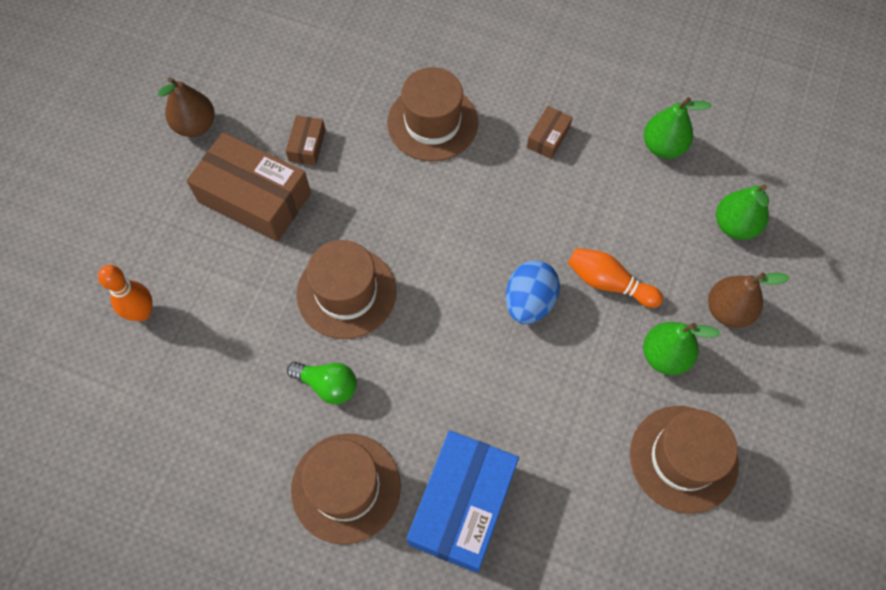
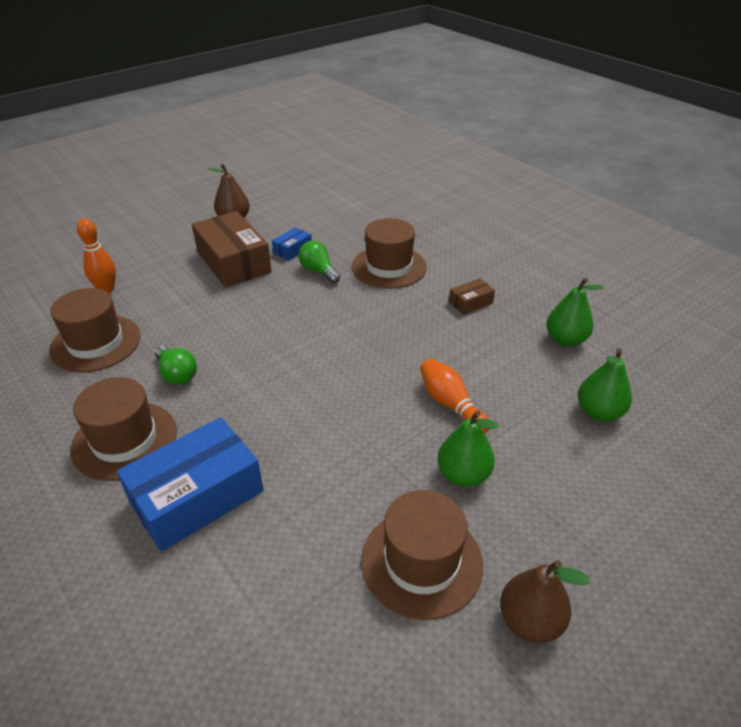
camera: 30 degrees right, 25 degrees down
(307, 145) = (292, 250): brown box -> blue box
(346, 292) = (242, 330): brown hat -> brown hat (95, 343)
(362, 166) = (318, 271): none -> green light bulb
(529, 302) = (373, 389): blue egg -> none
(728, 310) = (550, 468): brown pear -> brown pear (530, 621)

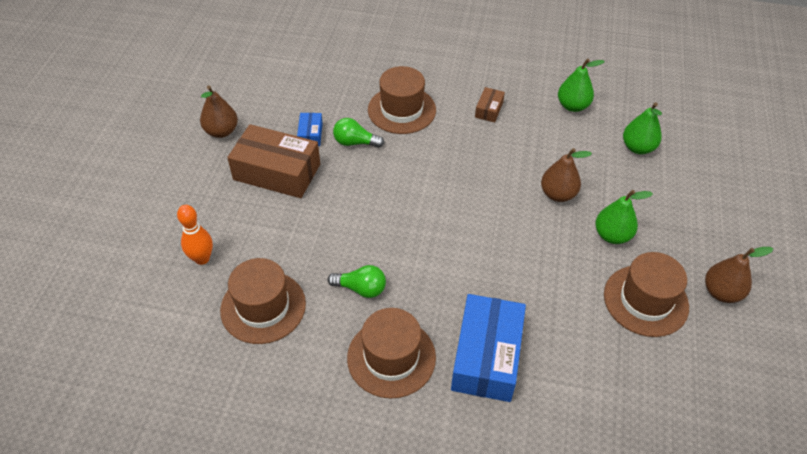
camera: 40 degrees left, 10 degrees up
(451, 404) = (558, 194): orange bowling pin -> brown pear

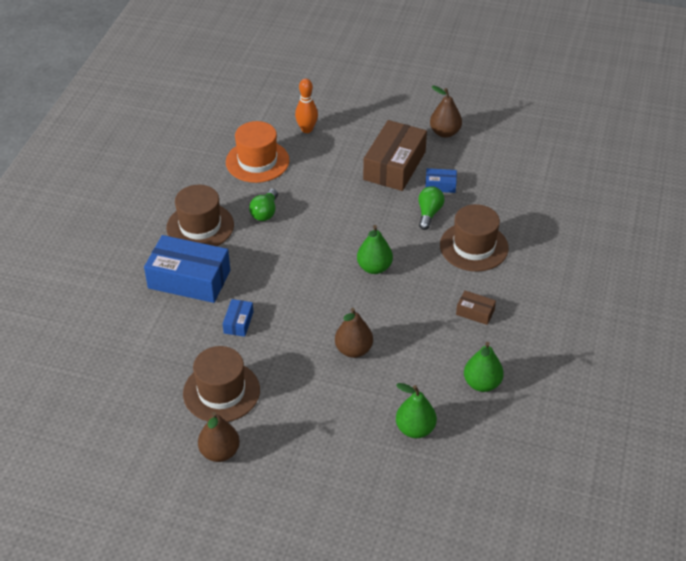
camera: 95 degrees right, 5 degrees down
(263, 307) = (257, 161): brown hat -> orange hat
(544, 296) = (238, 322): none -> blue box
(612, 235) = (298, 382): green pear -> green pear (374, 267)

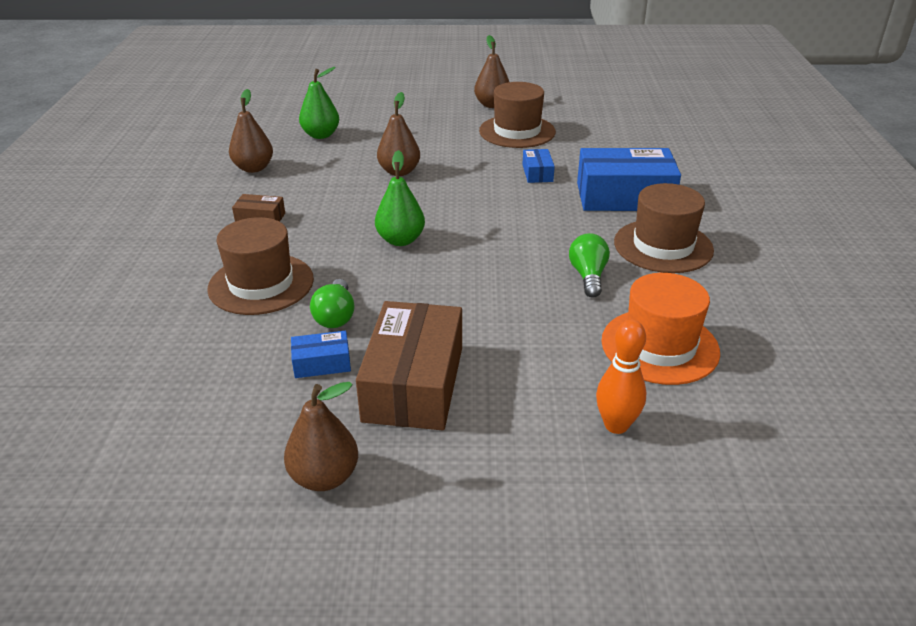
camera: 165 degrees right, 10 degrees down
(482, 383) = (254, 168): green pear -> brown pear

